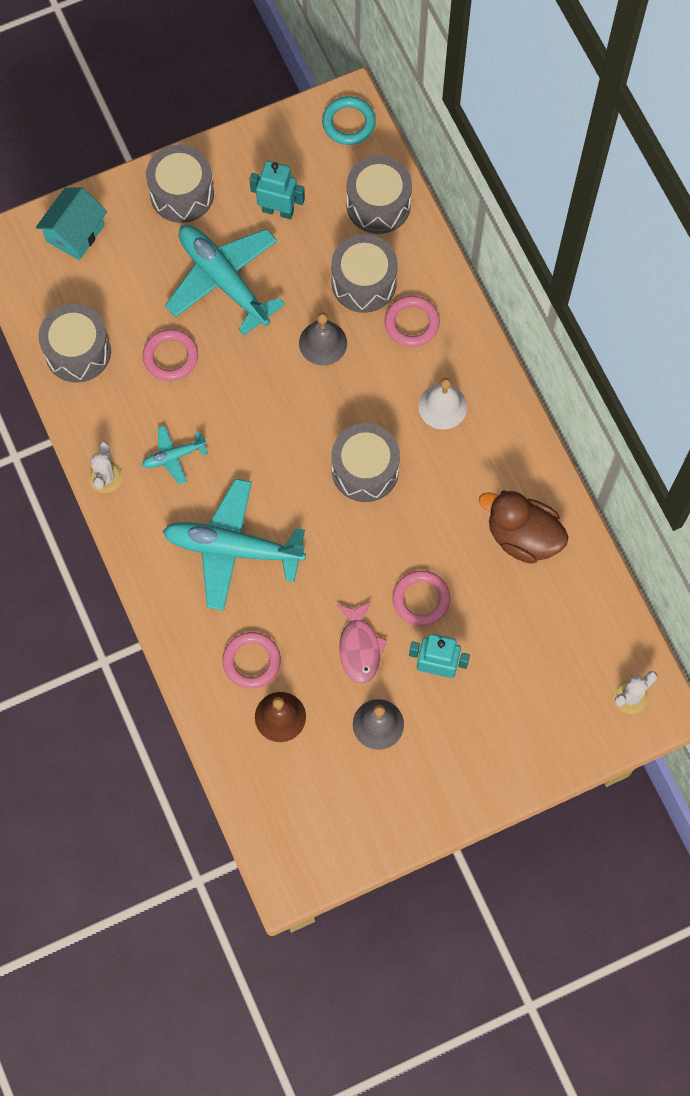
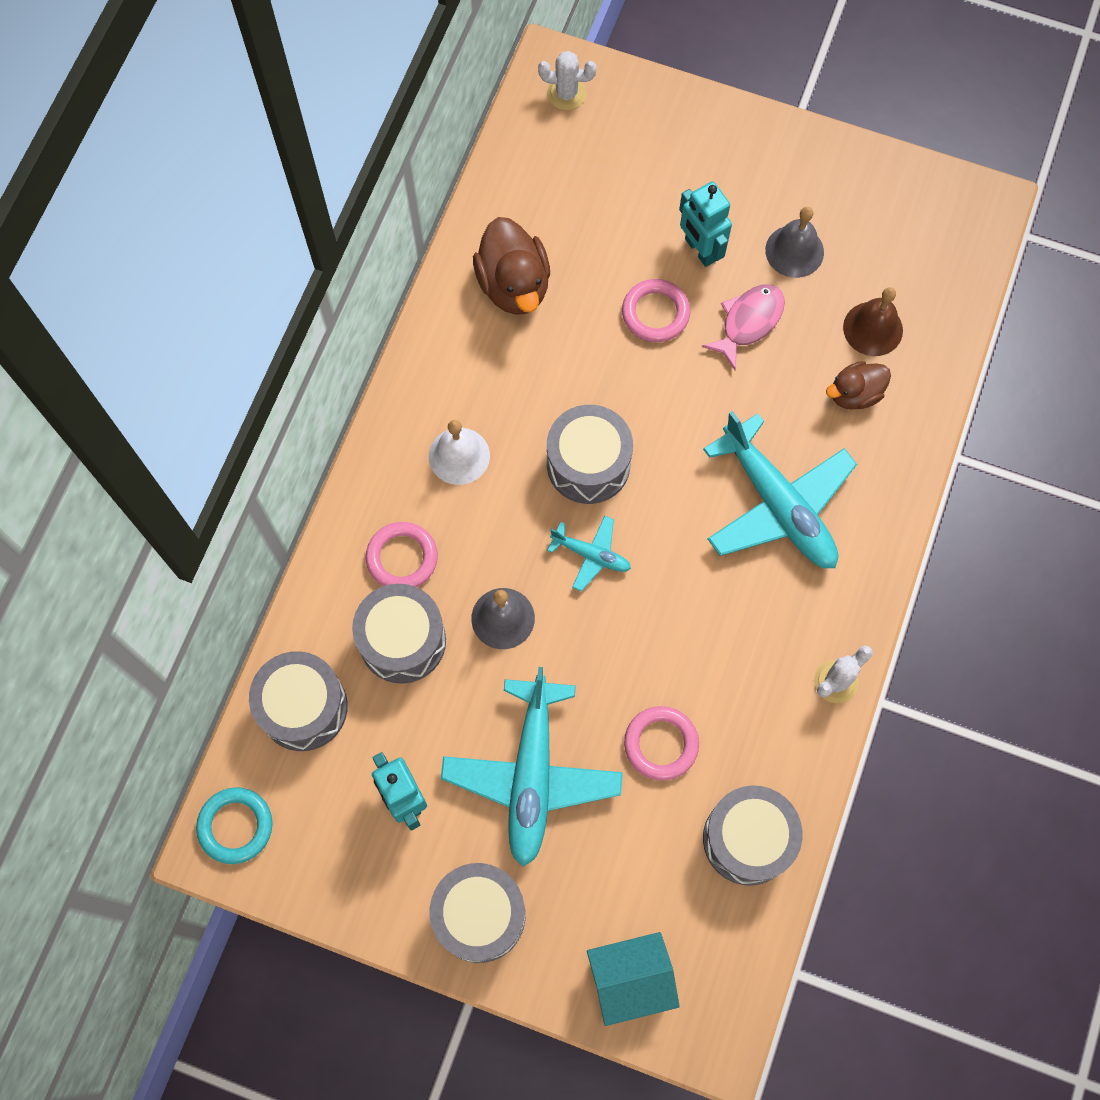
camera: 135 degrees left, 0 degrees up
(173, 456) = (752, 641): turquoise plane -> turquoise plane (591, 555)
(251, 661) = (854, 394): pink ring -> brown duck

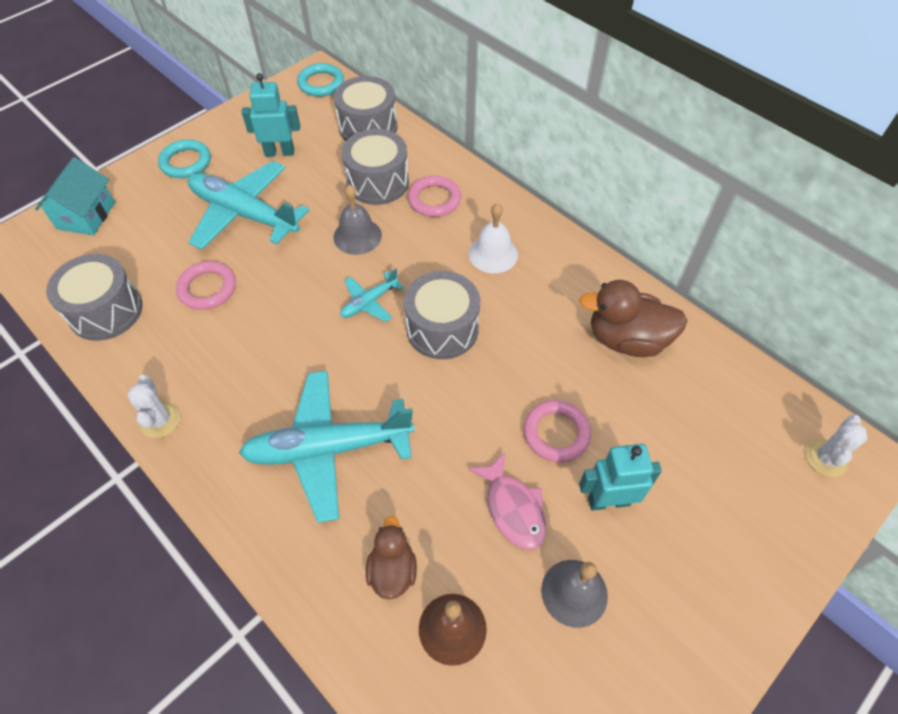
camera: 115 degrees right, 15 degrees down
(479, 915) = (186, 162): grey drum -> turquoise ring

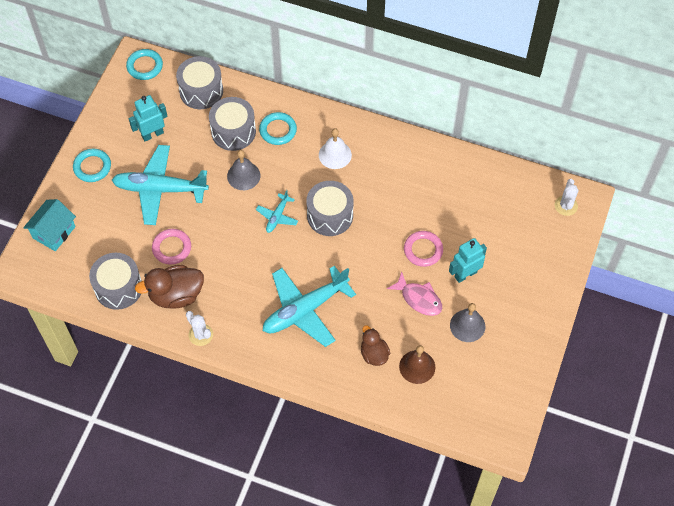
camera: 25 degrees left, 5 degrees up
(86, 215) = (54, 232): turquoise house -> turquoise house turned 45 degrees clockwise
(434, 199) = (278, 130): pink ring -> turquoise ring
(627, 339) = (438, 179): brown duck -> brown duck (176, 295)

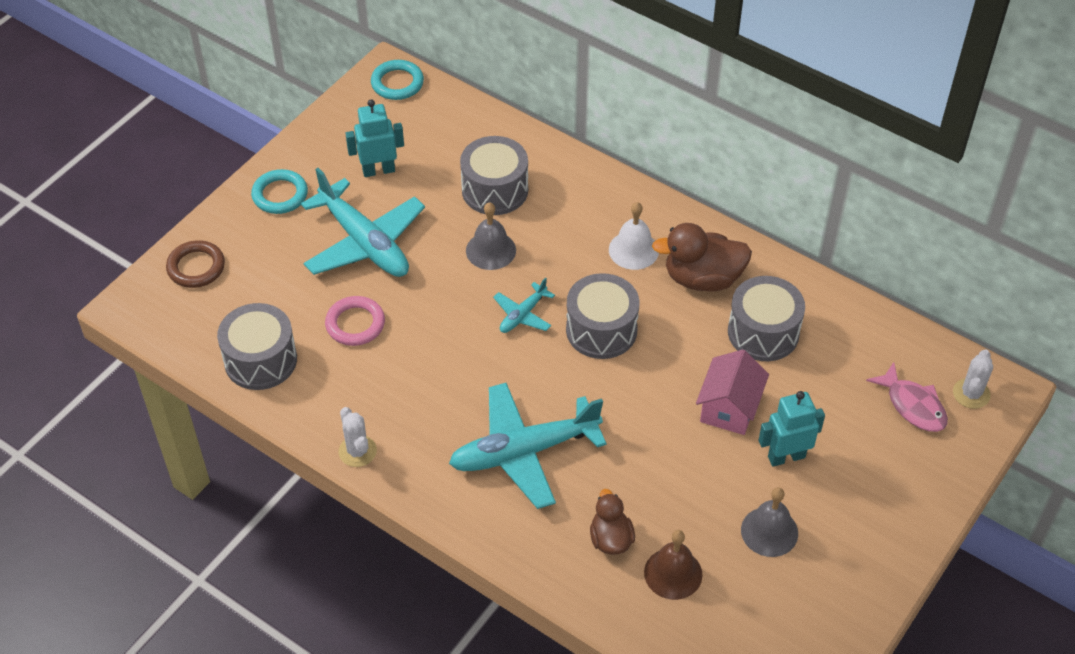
camera: 15 degrees right, 10 degrees down
(54, 232) = (196, 267): turquoise house -> brown ring
(160, 189) = (364, 243): turquoise plane -> turquoise plane turned 150 degrees counterclockwise
(176, 295) = (340, 389): brown duck -> brown duck (702, 278)
(201, 91) = (466, 129): grey drum -> grey drum (763, 332)
(278, 130) = (559, 201): turquoise ring -> none
(419, 298) = (703, 475): pink fish -> pink fish (913, 405)
(423, 250) = (729, 408): pink ring -> pink house

